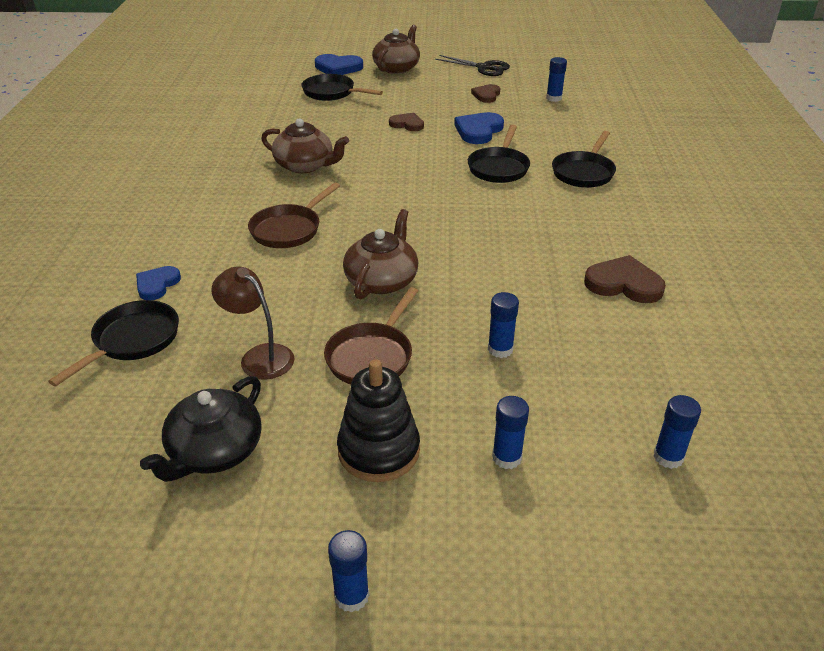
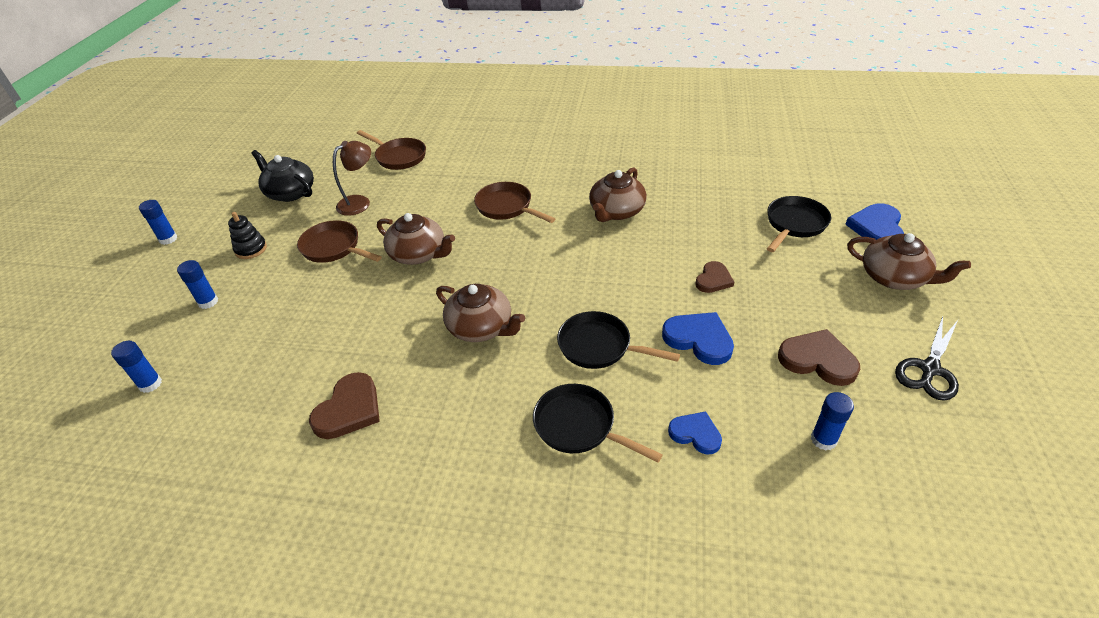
camera: 100 degrees right, 5 degrees up
(132, 341) = (399, 157): black pan -> brown pan
(157, 284) = (454, 158): blue heart -> blue heart (695, 434)
(378, 450) = (251, 249): black stacking toy -> black stacking toy, size x0.63
(486, 95) = (818, 360): brown heart -> brown heart, size x1.55
(493, 225) = (481, 327): none -> brown teapot
(500, 349) = (306, 311): blue glue stick -> none

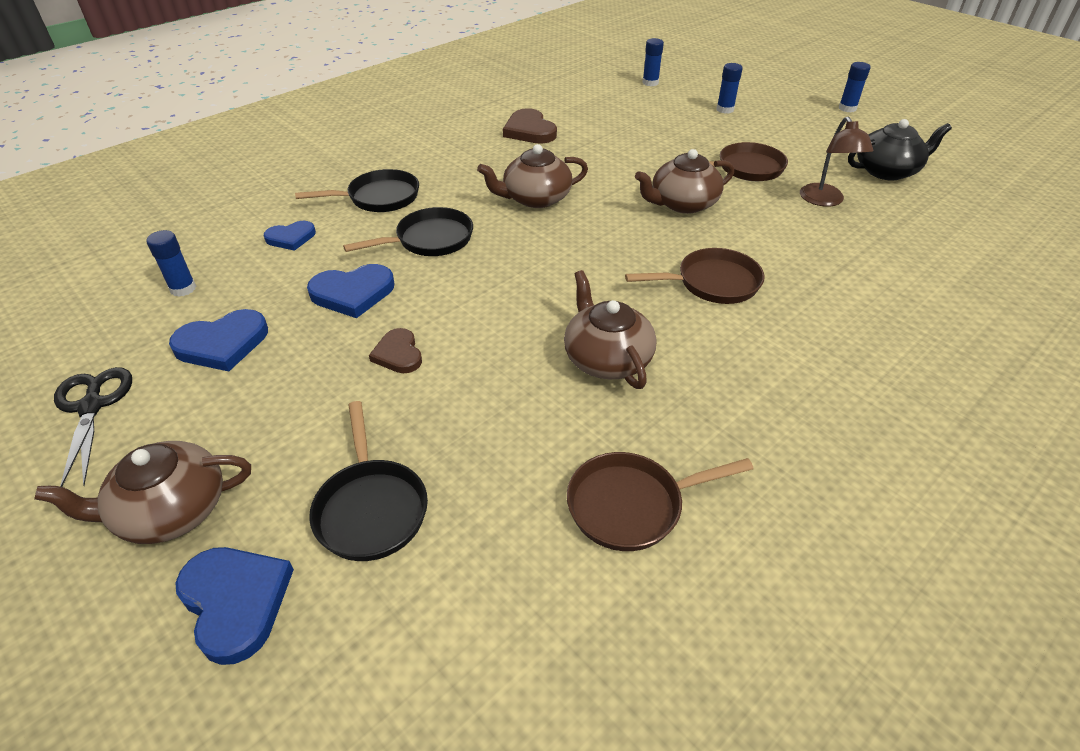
camera: 125 degrees right, 0 degrees up
(251, 249) = (788, 135): black stacking toy -> none
(399, 157) = (924, 253): brown pan -> brown pan (632, 505)
(818, 360) = (222, 344): brown heart -> blue heart

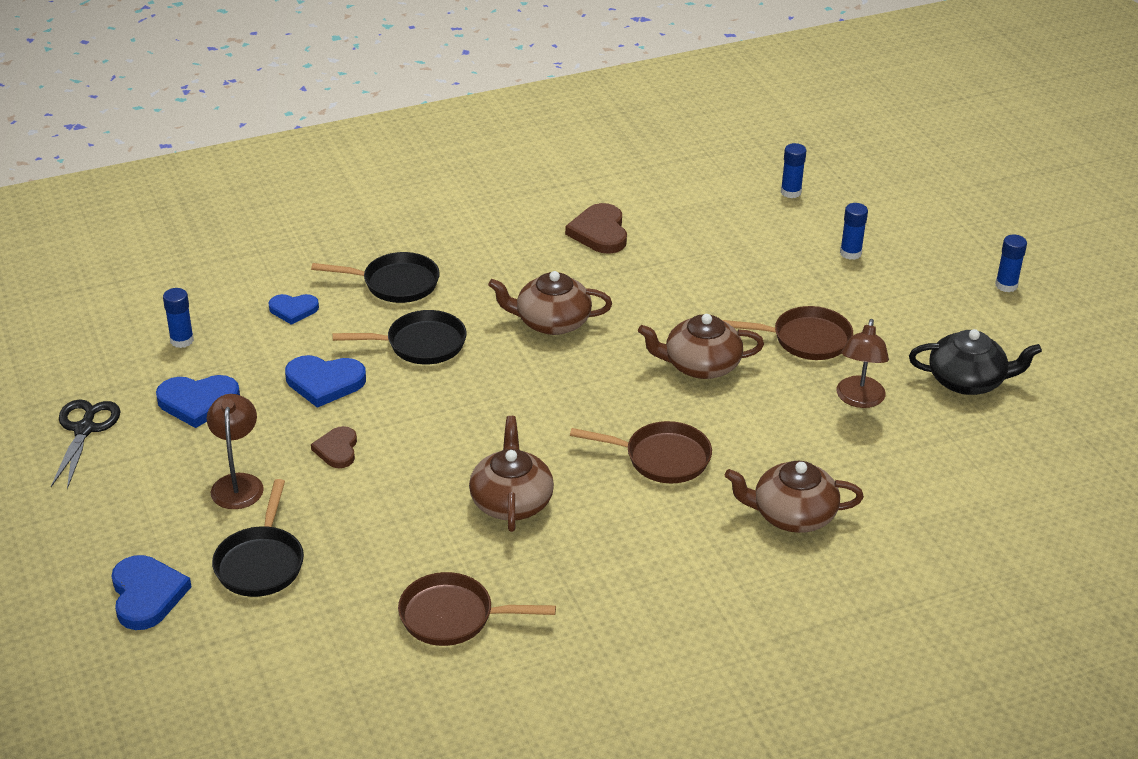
camera: 20 degrees right, 5 degrees down
(170, 511) = (121, 524): brown teapot -> brown teapot (792, 515)
(302, 419) = (238, 483): none -> brown lamp

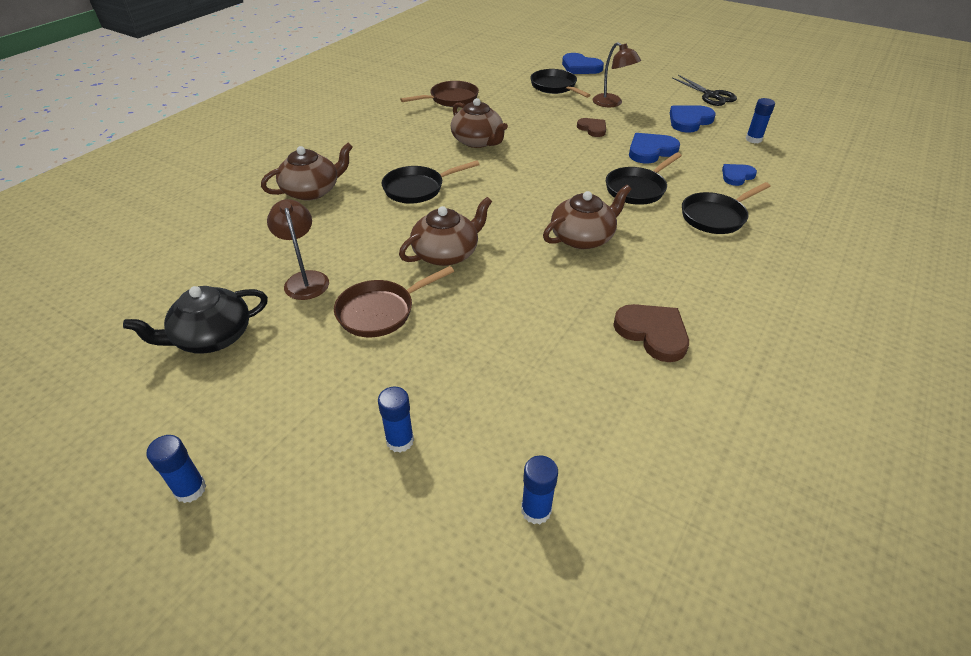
camera: 145 degrees right, 5 degrees up
(661, 458) = (418, 188): brown pan -> black pan

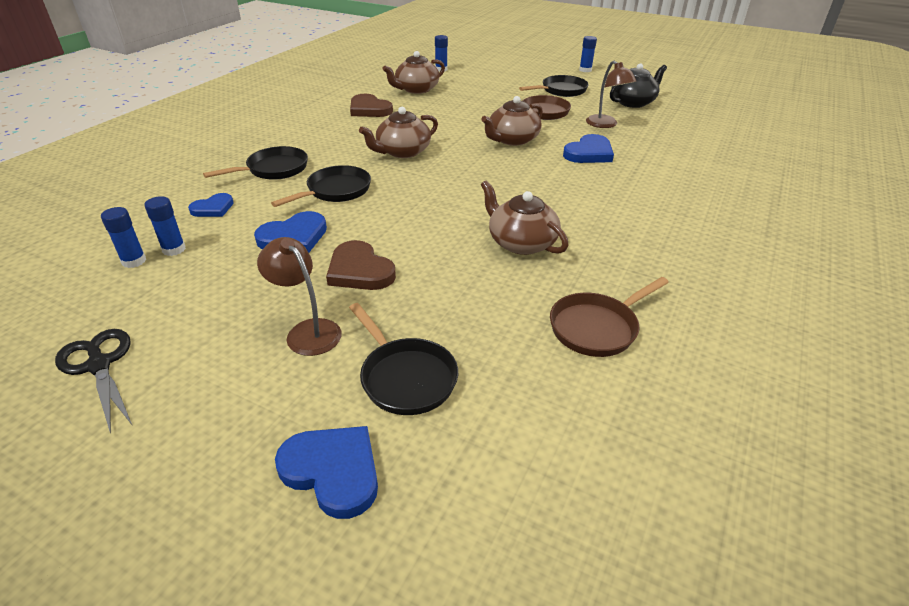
camera: 175 degrees right, 5 degrees down
(312, 191) = (666, 178): brown teapot -> brown teapot (416, 89)
(400, 441) = (504, 80): blue glue stick -> blue glue stick (174, 249)
(418, 188) = (563, 184): black pan -> black pan (561, 91)
(592, 129) = (359, 270): brown heart -> brown heart, size x1.55
(689, 121) = (199, 293): blue heart -> blue heart (589, 153)

